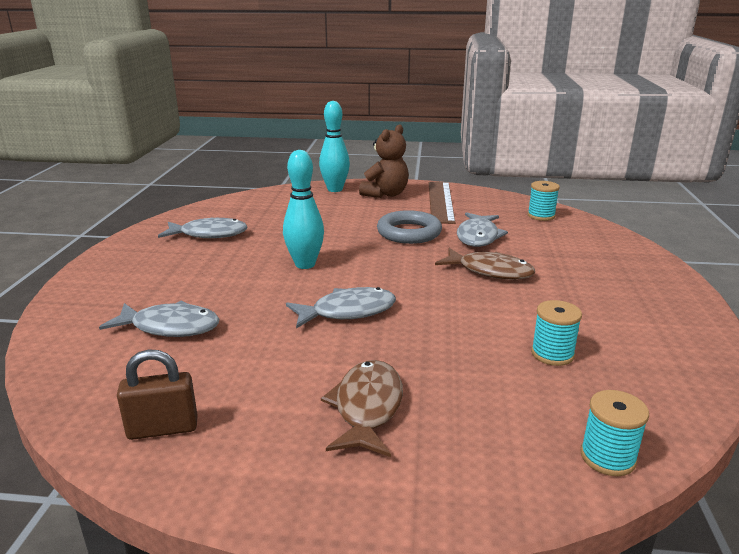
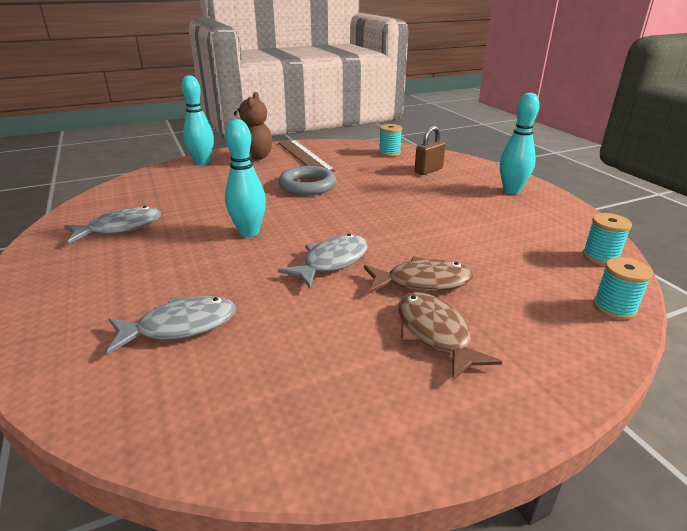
camera: 30 degrees left, 5 degrees up
(163, 429) = (286, 424): brown padlock -> brown padlock (428, 170)
(478, 236) = (363, 177): grey fish -> none
(490, 271) = (401, 201): brown fish -> brown fish (422, 282)
(552, 354) = (507, 249): turquoise spool -> turquoise spool (600, 257)
(647, 291) = (511, 191): none -> turquoise bowling pin

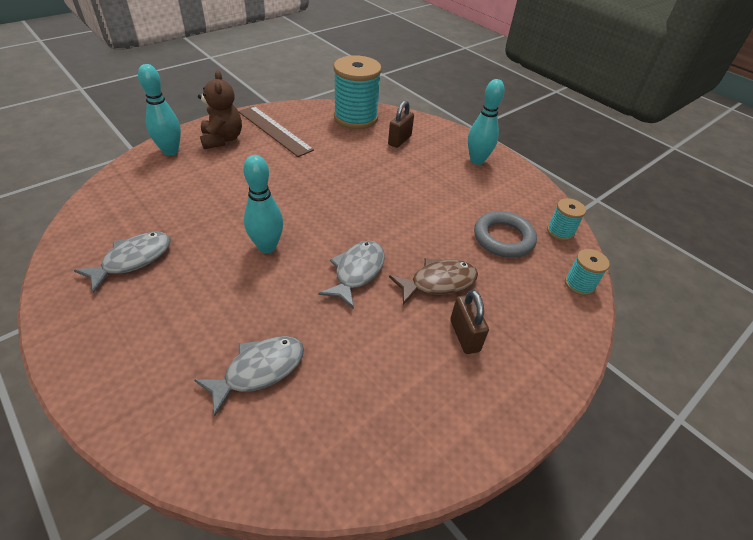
camera: 20 degrees left, 15 degrees up
(307, 186) = (295, 175): grey ring -> grey ring (503, 238)
(389, 153) = (355, 118): turquoise spool -> turquoise spool, size x2.09
(435, 334) = (464, 335): brown fish -> brown padlock

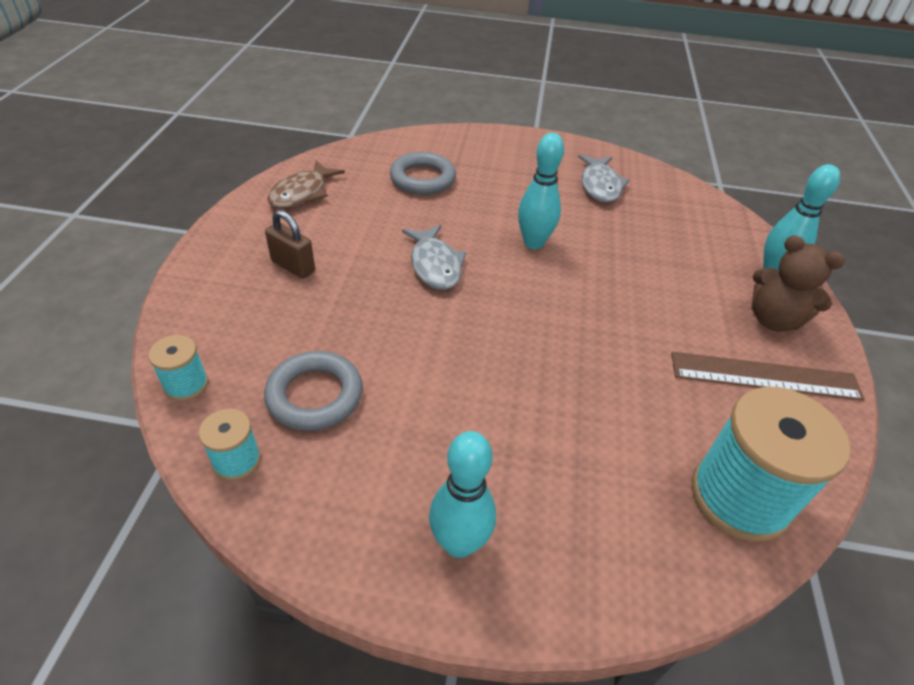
camera: 140 degrees right, 0 degrees up
(259, 370) = (422, 179): grey fish -> grey ring
(399, 140) = (616, 493): brown padlock -> none
(438, 282) = (352, 297): brown fish -> brown fish (302, 193)

